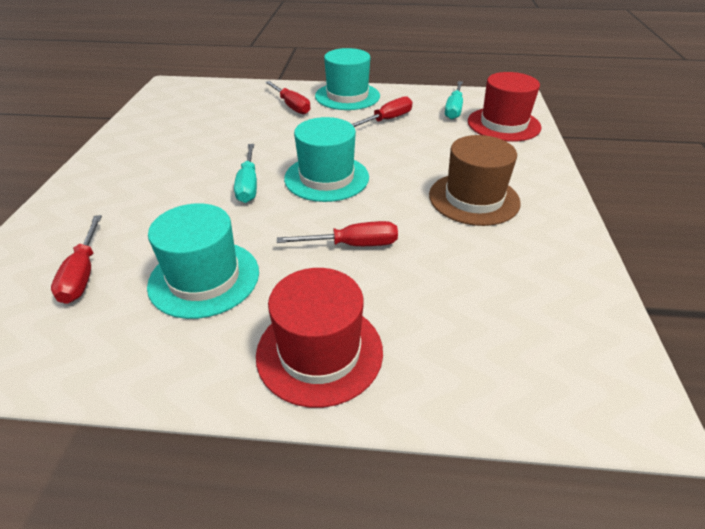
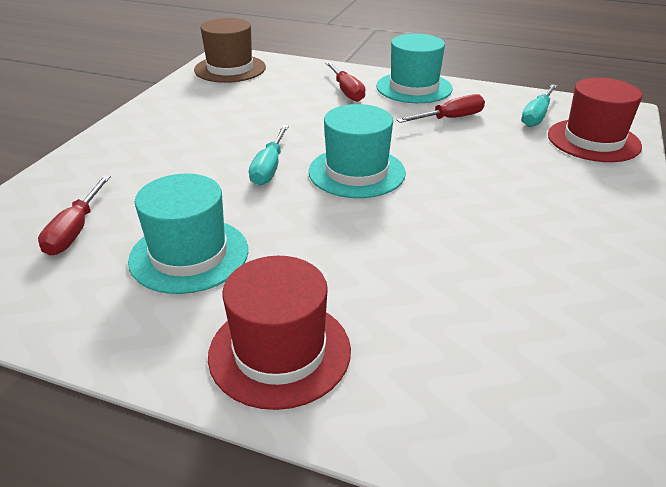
camera: 15 degrees right, 5 degrees down
(353, 245) = (359, 247): red screwdriver -> none
(473, 198) = (521, 219): brown hat -> brown hat (230, 69)

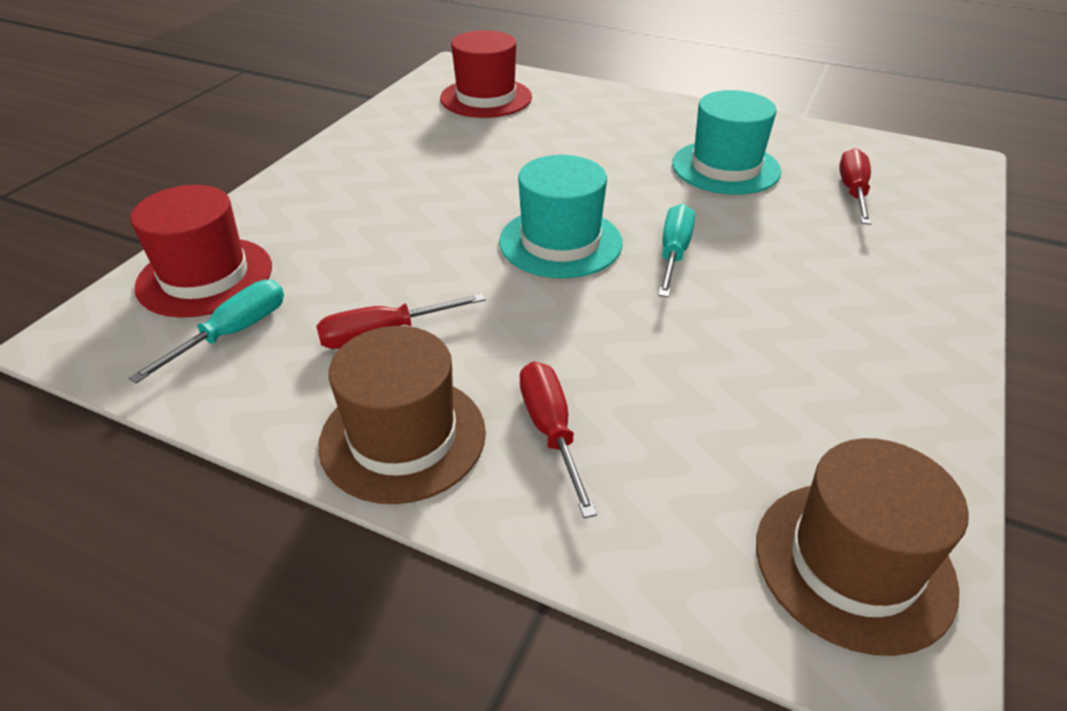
camera: 175 degrees left, 5 degrees up
(280, 352) = (633, 113): red hat -> red hat (486, 98)
(414, 87) = (403, 437): turquoise hat -> brown hat

